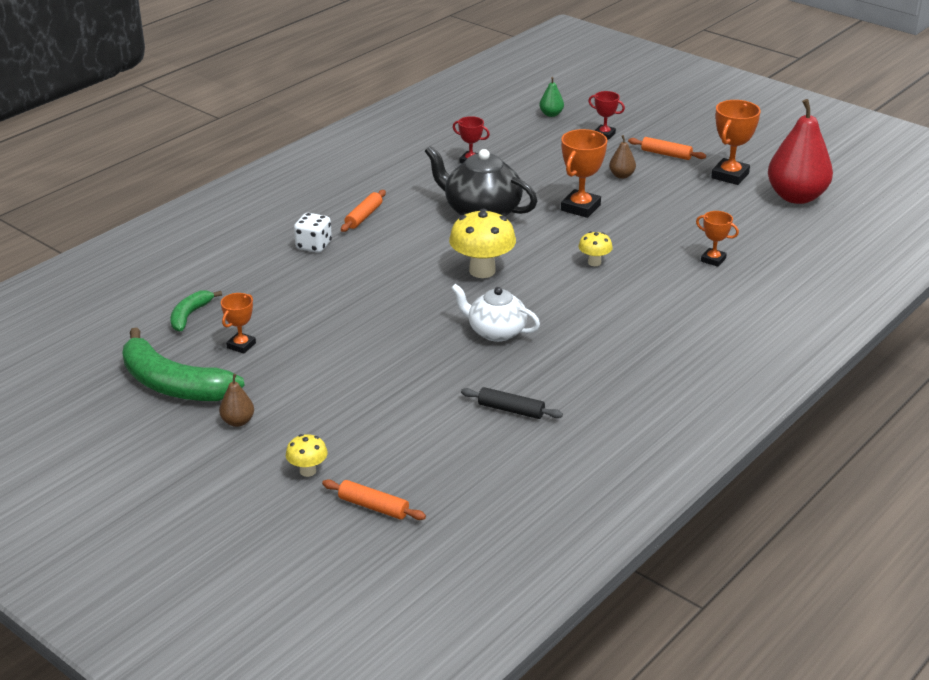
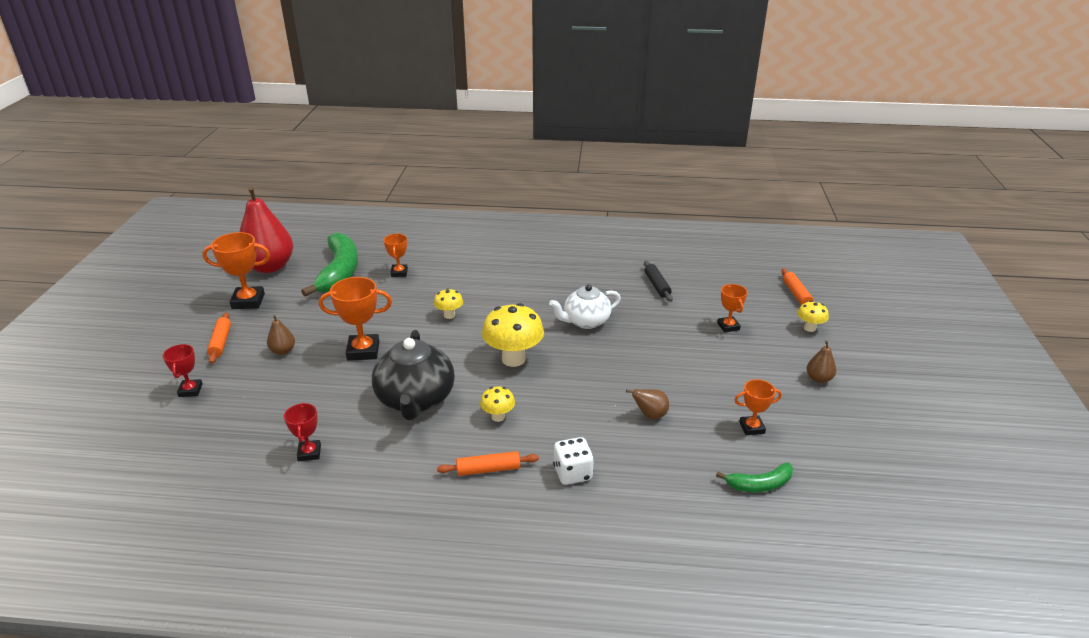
camera: 125 degrees left, 0 degrees up
(173, 384) = (836, 433): green banana -> green banana (339, 272)
(323, 304) = (650, 415): none -> brown pear
(380, 416) = (728, 326): none -> orange trophy
(414, 238) = (498, 417): none -> yellow mushroom
(495, 332) = (585, 321): white teapot -> white teapot turned 75 degrees clockwise
(551, 114) = (149, 445): green pear -> none

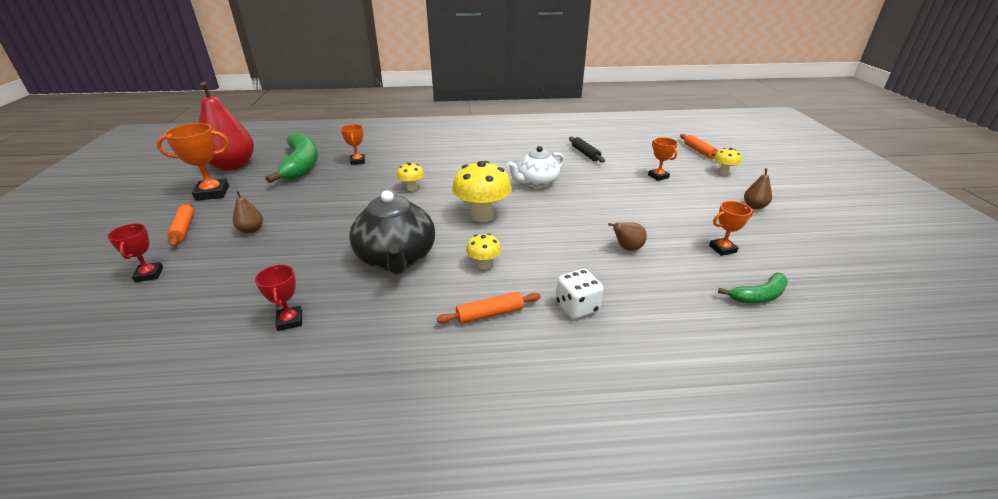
camera: 10 degrees left, 0 degrees up
(363, 351) = (334, 223): orange trophy -> none

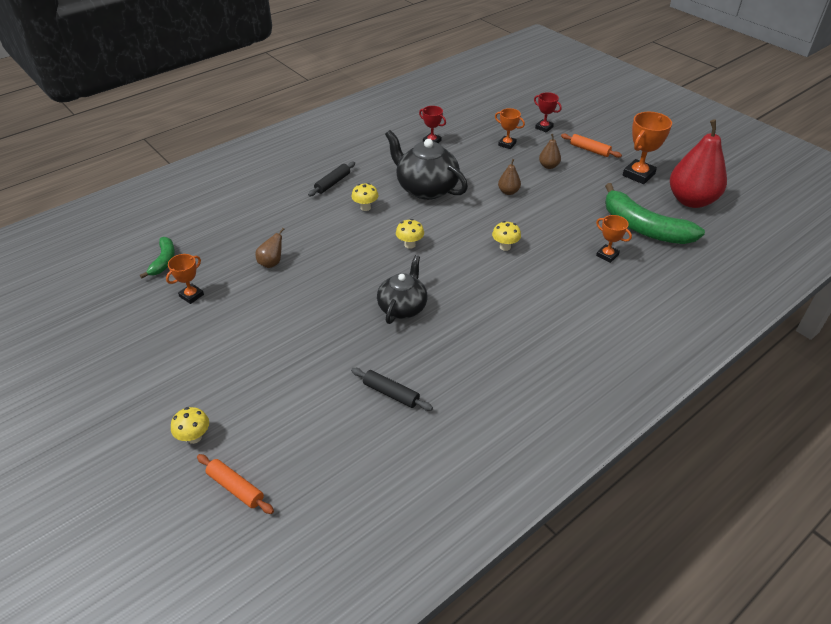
camera: 145 degrees right, 10 degrees up
(482, 216) = (410, 245): yellow mushroom -> yellow mushroom, size x0.52
(490, 314) = (332, 183): orange rolling pin -> black rolling pin
(536, 183) = (402, 307): white teapot -> black teapot
(577, 307) = (284, 206): white dice -> none
(658, 176) = (277, 384): orange trophy -> orange trophy (507, 144)
(754, 206) = (157, 374): brown pear -> brown pear (508, 192)
(758, 296) = (164, 261): green banana -> green banana turned 150 degrees clockwise

